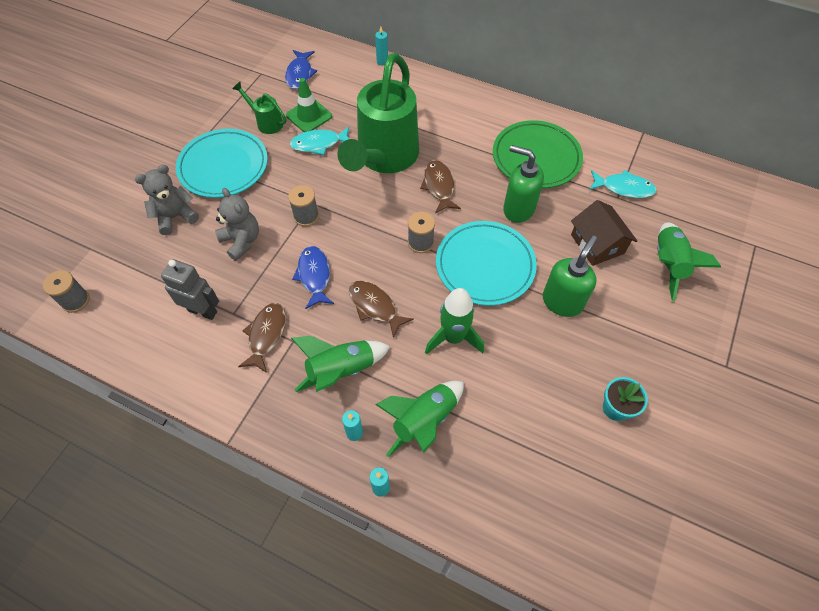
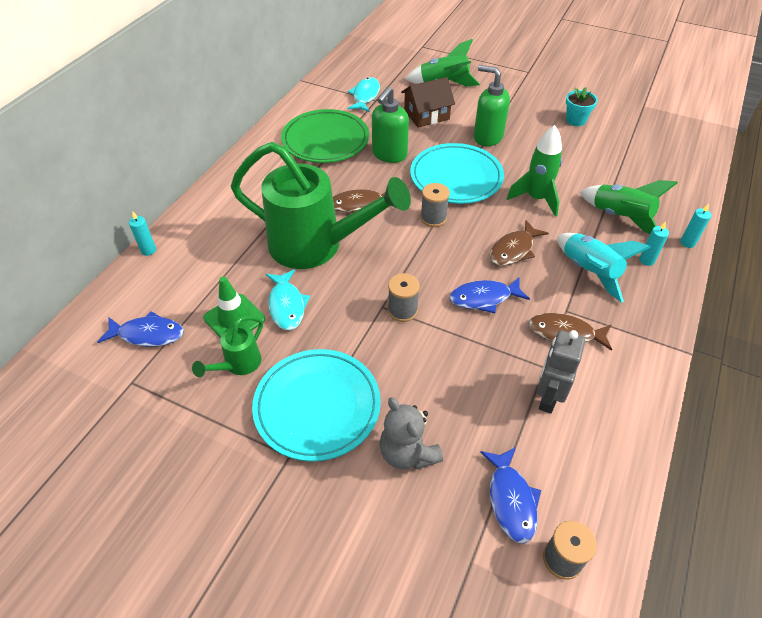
camera: 90 degrees left, 10 degrees down
(125, 275) = (511, 500): none -> blue fish
(241, 241) = (443, 370): grey teddy bear -> none
(341, 370) = (589, 271): green rocket -> turquoise rocket

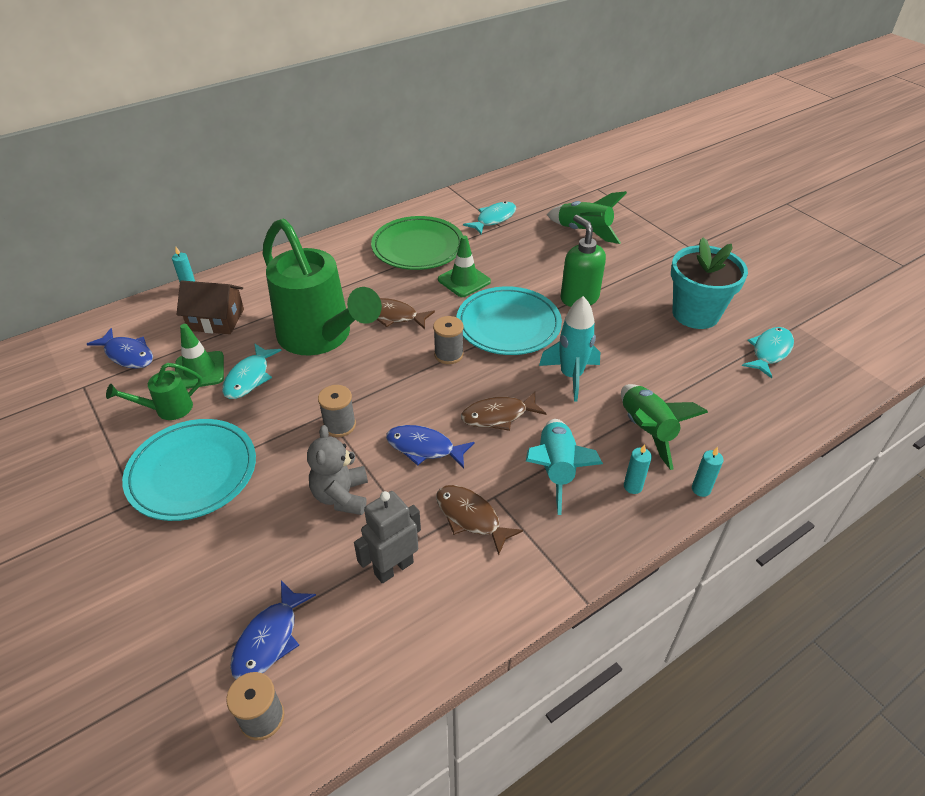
camera: 30 degrees right, 5 degrees down
(389, 154) = (464, 280): green soap dispenser -> green traffic cone
(407, 453) = (224, 549): grey teddy bear -> grey teddy bear (341, 496)
(426, 115) = (537, 256): brown house -> brown house (216, 320)
(536, 199) = (571, 376): green rocket -> turquoise rocket
(575, 120) = (695, 314): turquoise flower pot -> turquoise flower pot, size x1.92
(644, 130) = (769, 352): none -> turquoise fish

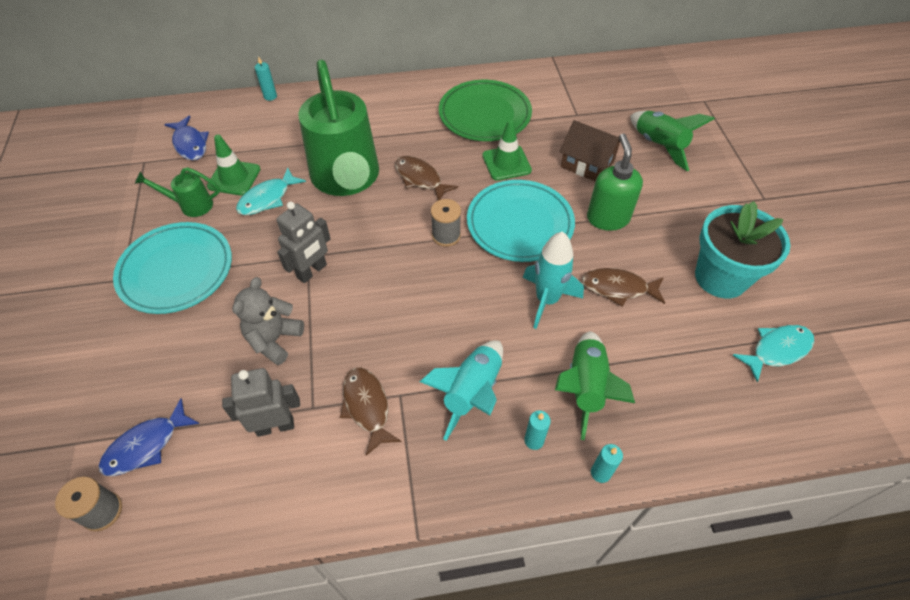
camera: 25 degrees right, 10 degrees up
(216, 320) = (274, 133): brown house -> brown house (587, 163)
(339, 425) = (312, 271): grey spool -> grey robot
(424, 448) = (369, 321): blue fish -> none
(494, 219) = (575, 105): turquoise fish -> none
(498, 416) = (453, 315): brown fish -> brown fish (618, 288)

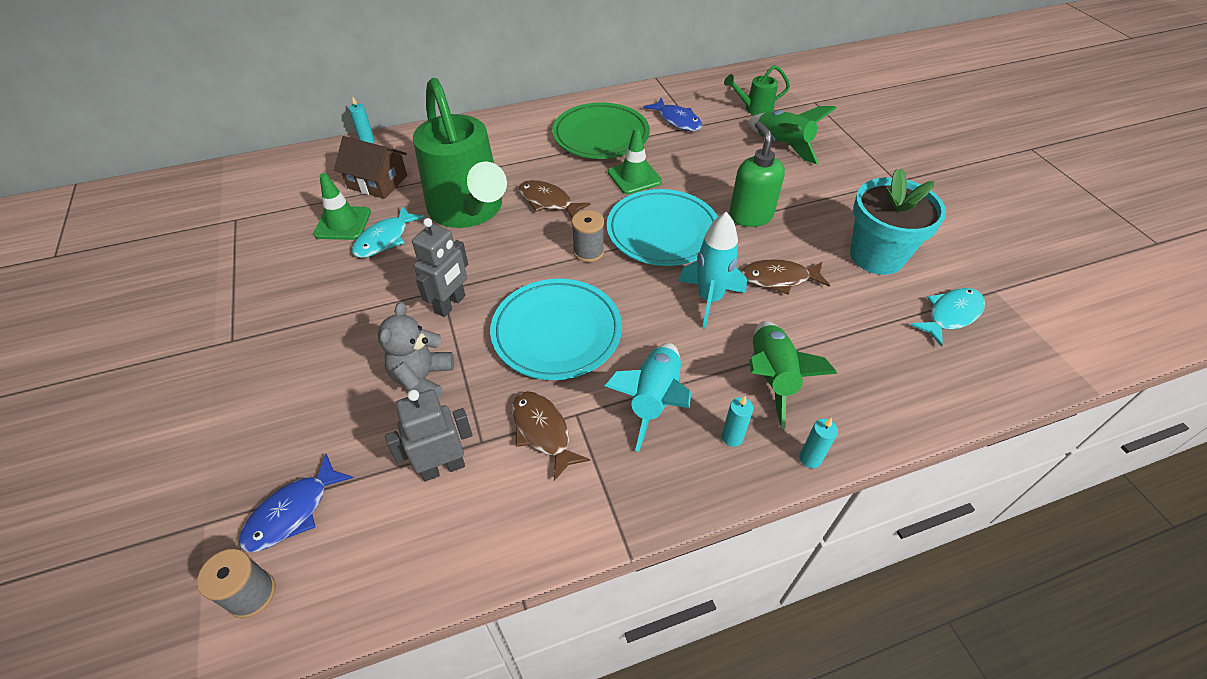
camera: 10 degrees left, 5 degrees down
(176, 270) = (294, 323): turquoise plate -> turquoise plate (557, 332)
(190, 144) = (286, 196): blue fish -> blue fish (677, 120)
(190, 205) = (298, 256): green watering can -> green watering can (754, 109)
(587, 163) = (716, 169): brown house -> brown house (377, 182)

